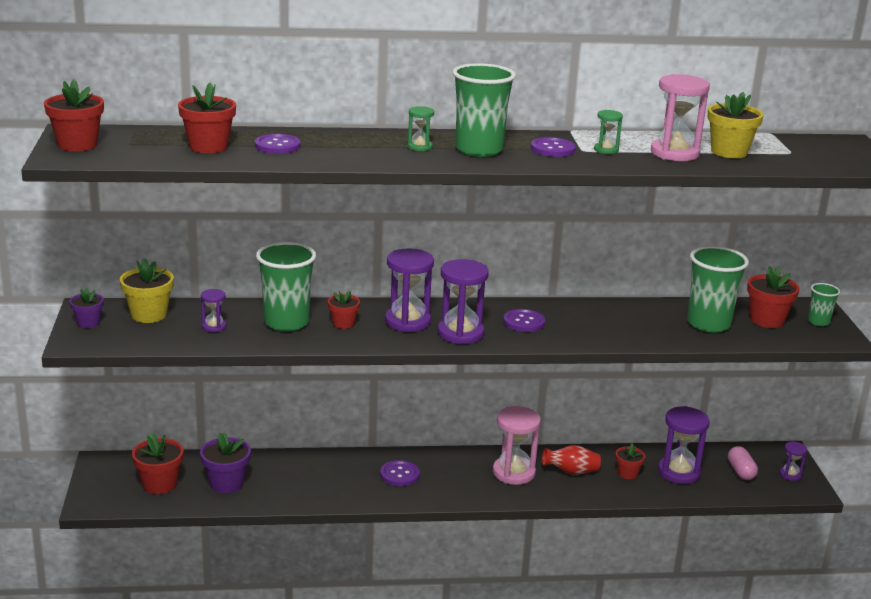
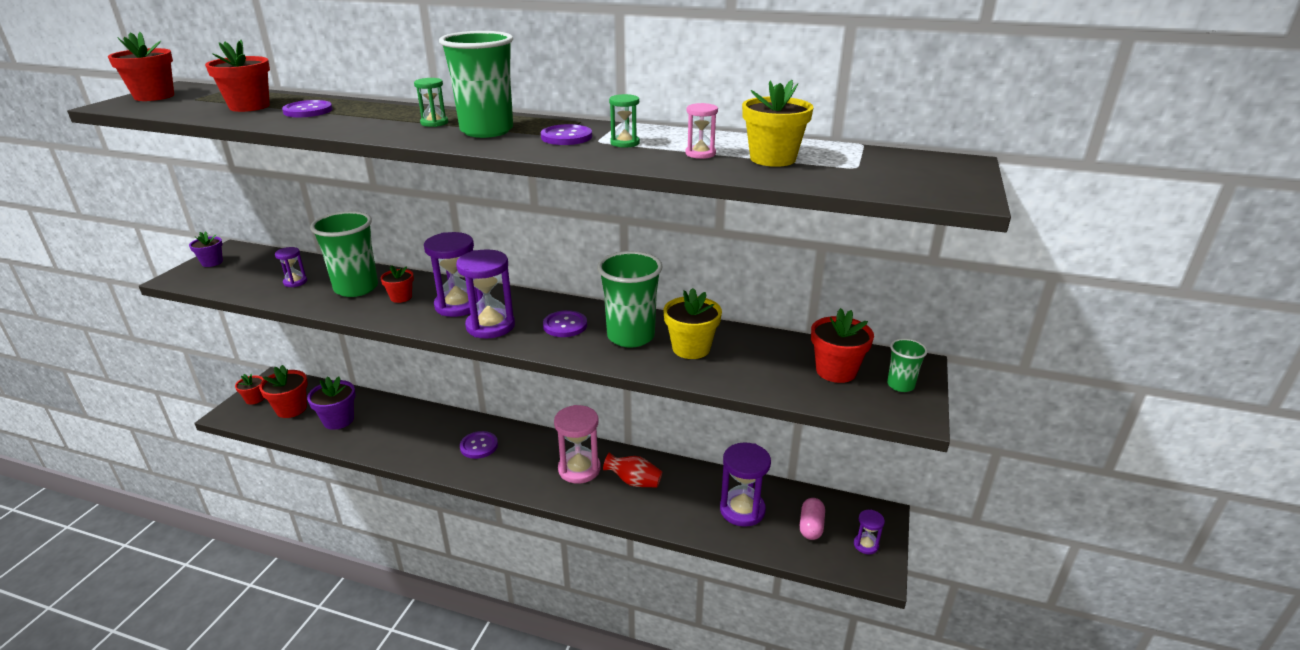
camera: 25 degrees right, 5 degrees up
(149, 315) = (264, 263): yellow flower pot -> yellow flower pot (691, 348)
(627, 473) = (688, 498): red flower pot -> red flower pot (254, 399)
(674, 153) = (700, 154): pink hourglass -> pink hourglass, size x0.51
(708, 324) = (760, 363): green cup -> green cup (631, 336)

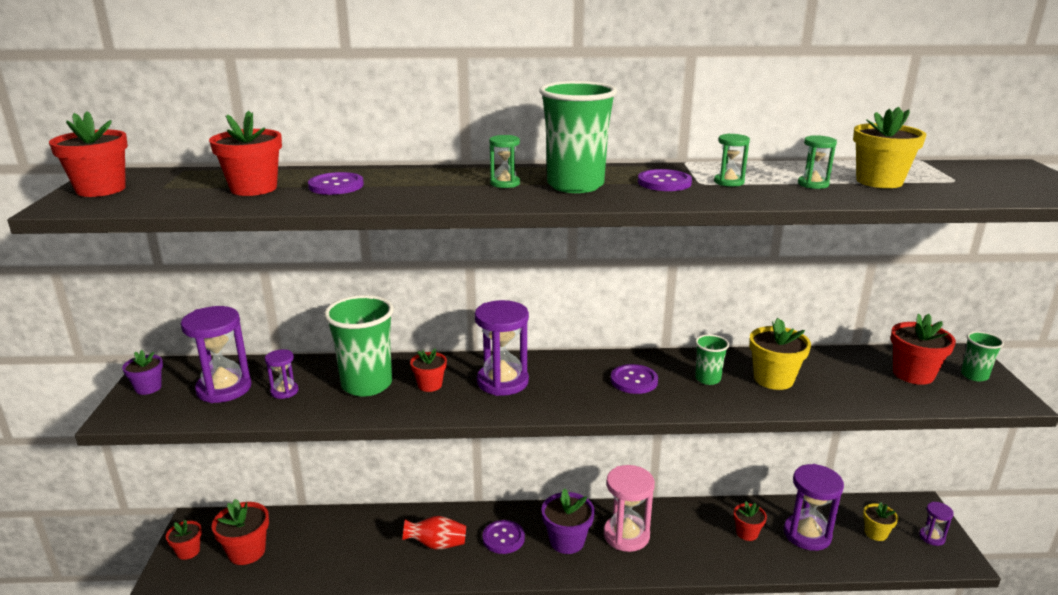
camera: 20 degrees left, 5 degrees down
(338, 420) = (317, 550): purple flower pot -> purple flower pot (567, 541)
(490, 326) = (561, 396): purple hourglass -> purple hourglass (224, 388)
(631, 336) = (707, 379): green cup -> green cup, size x0.51
(634, 481) = (689, 533): red vase -> red vase (437, 544)
(686, 494) = (747, 533): none -> red flower pot
(700, 154) = (813, 184): pink hourglass -> green hourglass
(811, 526) = (875, 533): pink capsule -> yellow flower pot

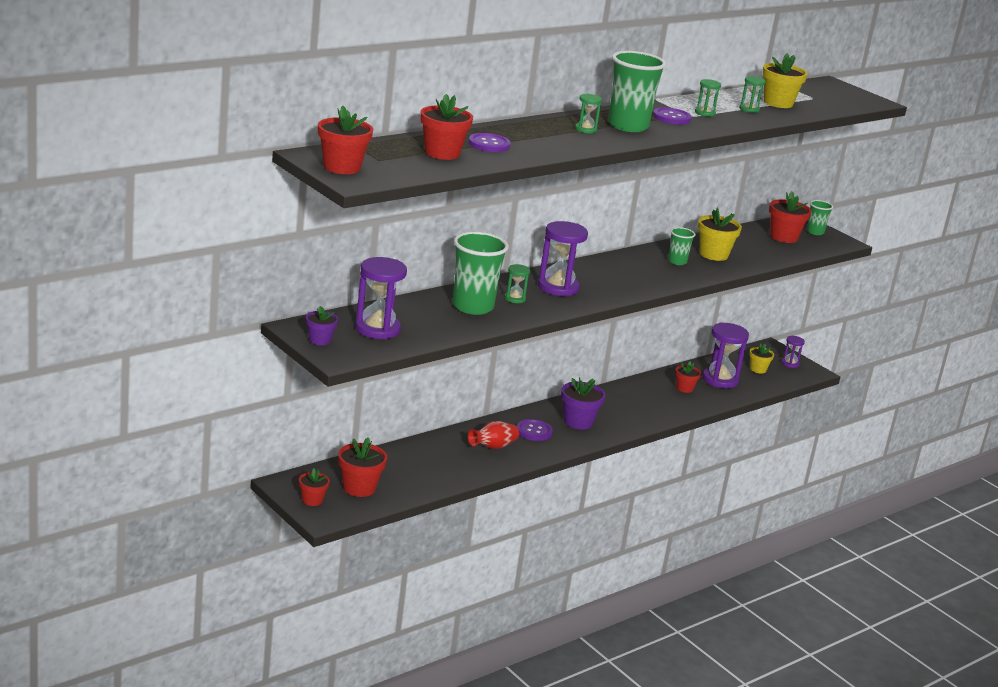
camera: 40 degrees left, 0 degrees up
(284, 391) = (424, 322): purple hourglass -> none
(430, 385) = (515, 298): red flower pot -> green hourglass
(626, 535) = (612, 409): pink hourglass -> none
(634, 380) = (636, 271): purple button -> none

